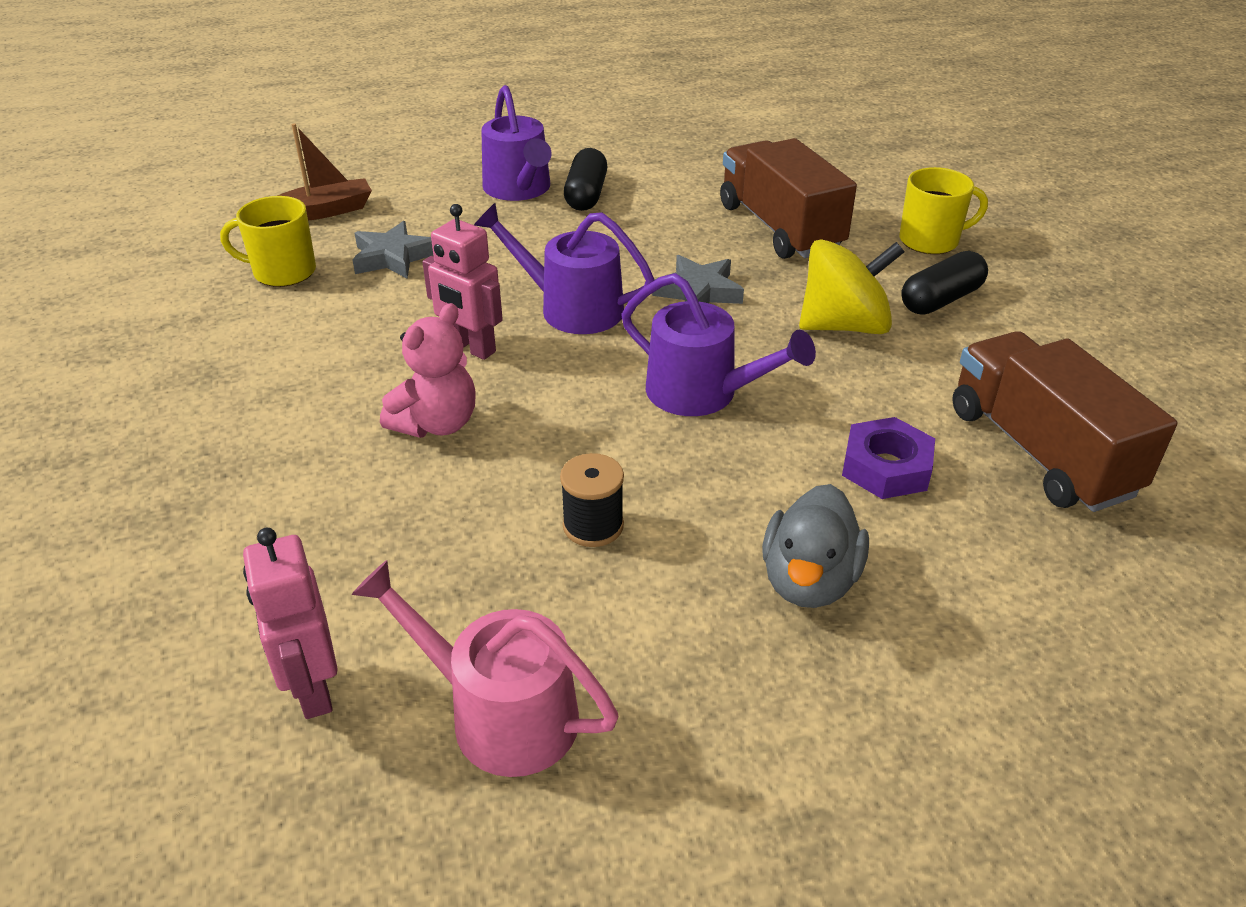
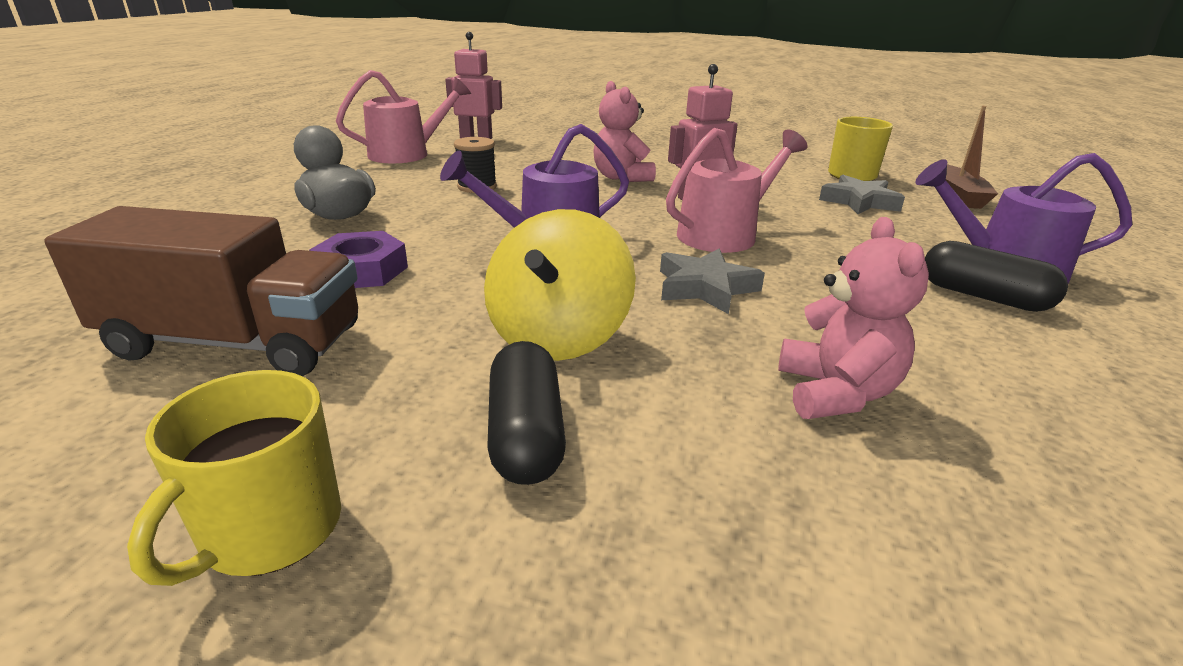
camera: 120 degrees right, 10 degrees down
(572, 308) = (724, 234): purple watering can -> pink watering can
(780, 227) = (835, 393): brown truck -> pink teddy bear
(931, 240) = (702, 537): yellow mug -> yellow mug (269, 530)

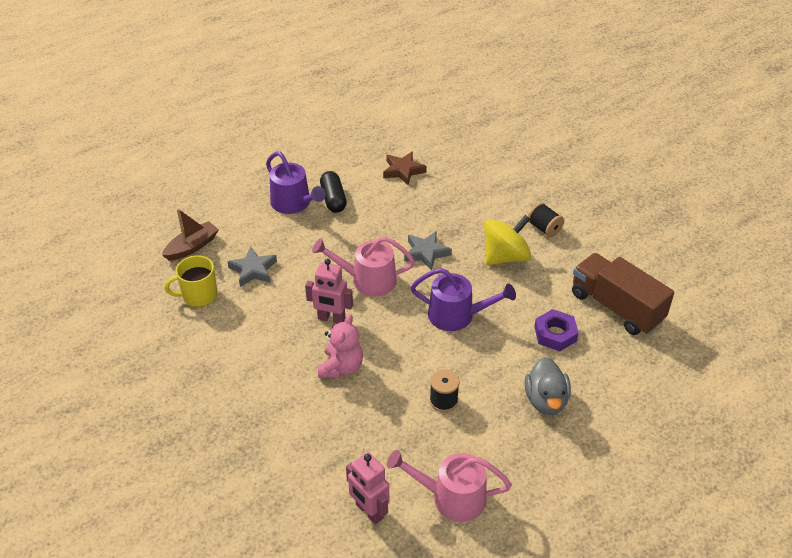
camera: 140 degrees left, 15 degrees up
(269, 530) = (616, 234): yellow mug -> none
(526, 434) = (544, 228): black capsule -> black spool
(835, 393) = (447, 198): pink teddy bear -> none
(1033, 408) = (403, 171): none -> brown star

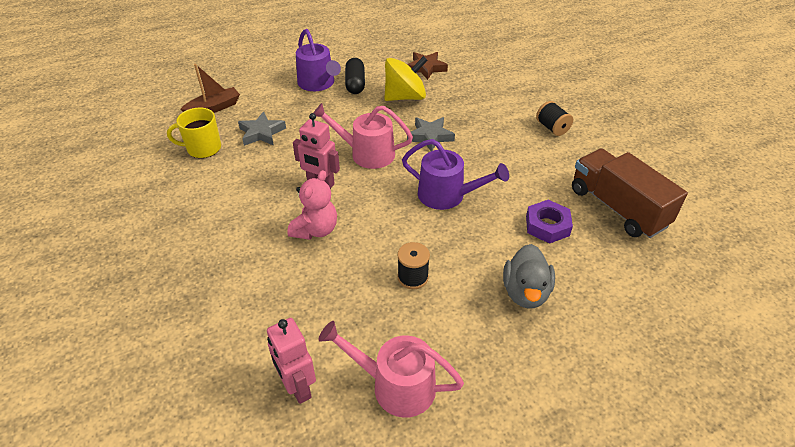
camera: 10 degrees right, 0 degrees up
(505, 257) = (508, 148): yellow spinning top -> yellow spinning top (405, 97)

